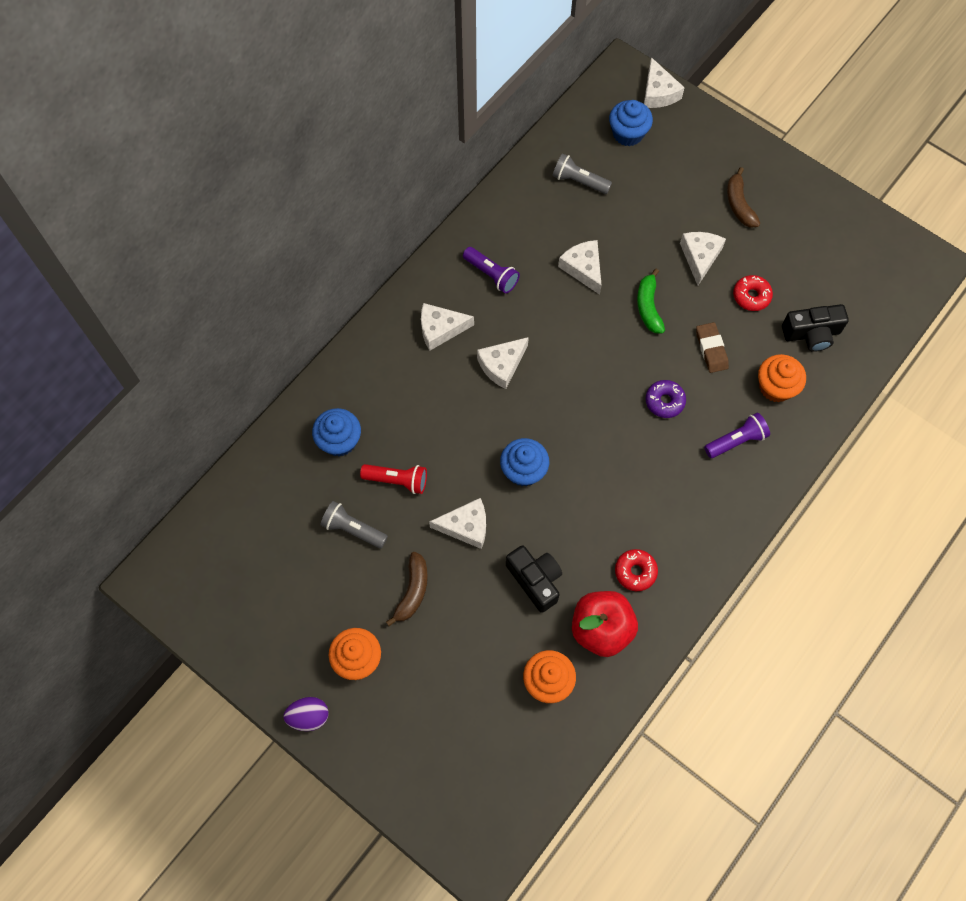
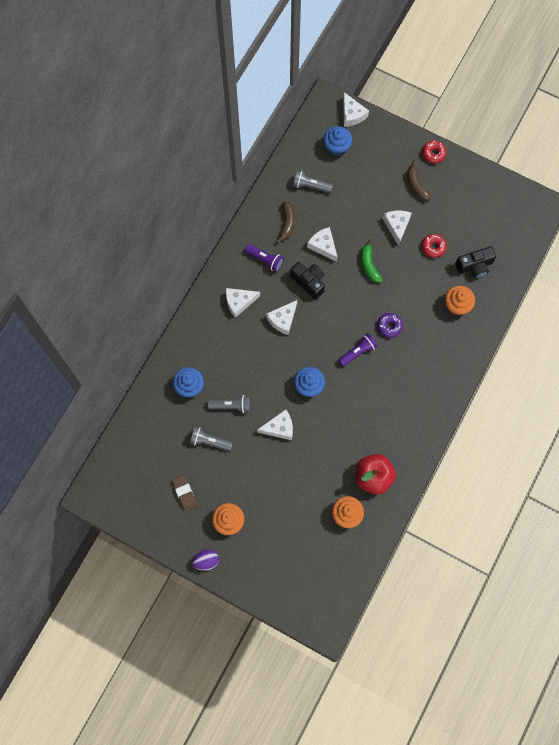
camera: 10 degrees left, 5 degrees up
(397, 480) = (231, 406): red flashlight -> grey flashlight
(412, 591) = (254, 474): brown banana -> brown banana (287, 223)
(535, 580) = (328, 454): black camera -> black camera (309, 282)
(635, 572) = (388, 438): red donut -> red donut (433, 154)
(711, 349) = (413, 287): brown eraser -> brown eraser (184, 493)
(736, 441) = (437, 344): purple flashlight -> purple flashlight (358, 352)

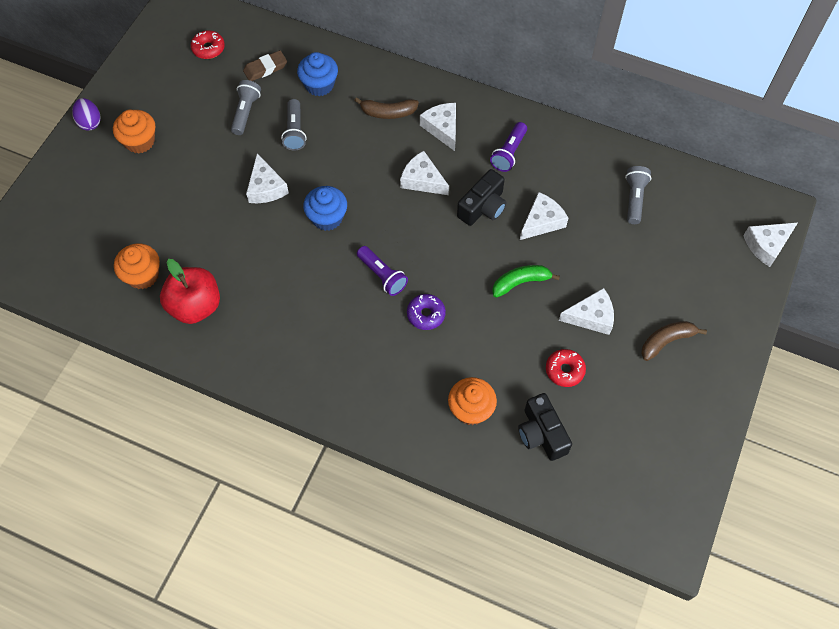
camera: 85 degrees right, 10 degrees down
(184, 493) = (178, 92): brown eraser -> brown eraser (265, 68)
(287, 223) = (569, 174): brown banana -> brown banana (388, 113)
(337, 147) = (706, 228): blue cupcake -> none
(433, 154) = (728, 364): red donut -> red donut (208, 48)

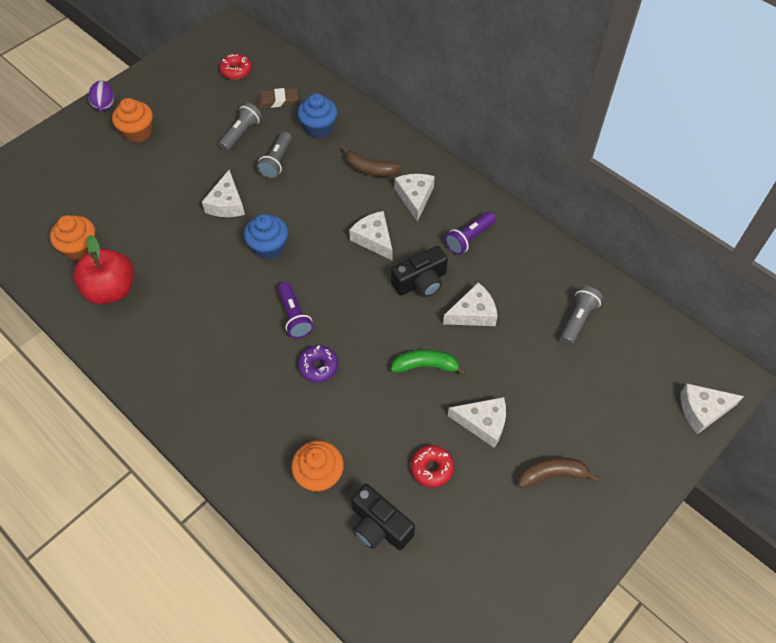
camera: 20 degrees right, 5 degrees down
(541, 434) = (379, 526): black camera -> black camera turned 45 degrees counterclockwise

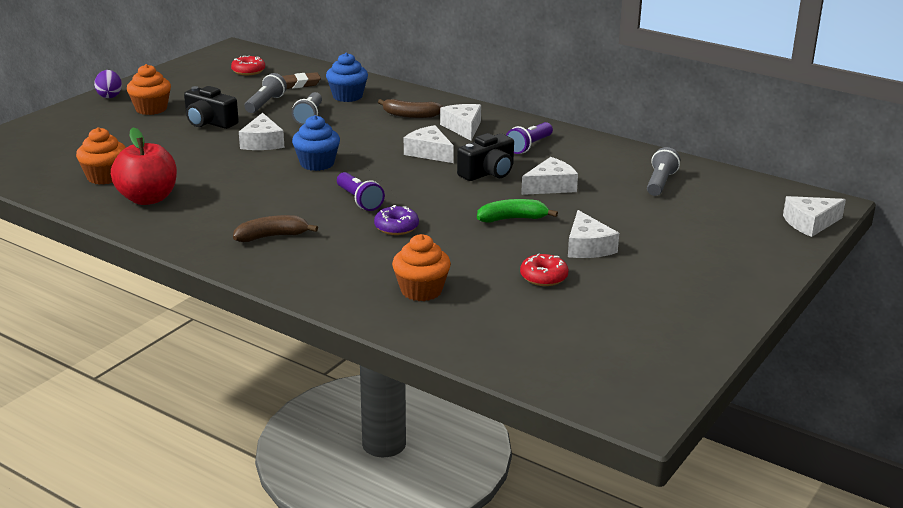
camera: 10 degrees left, 30 degrees down
(379, 526) = (500, 315): black camera -> black camera (209, 122)
(483, 423) = (587, 247): white cheese -> white cheese turned 75 degrees clockwise
(552, 474) = (674, 271): brown banana -> brown banana (272, 236)

